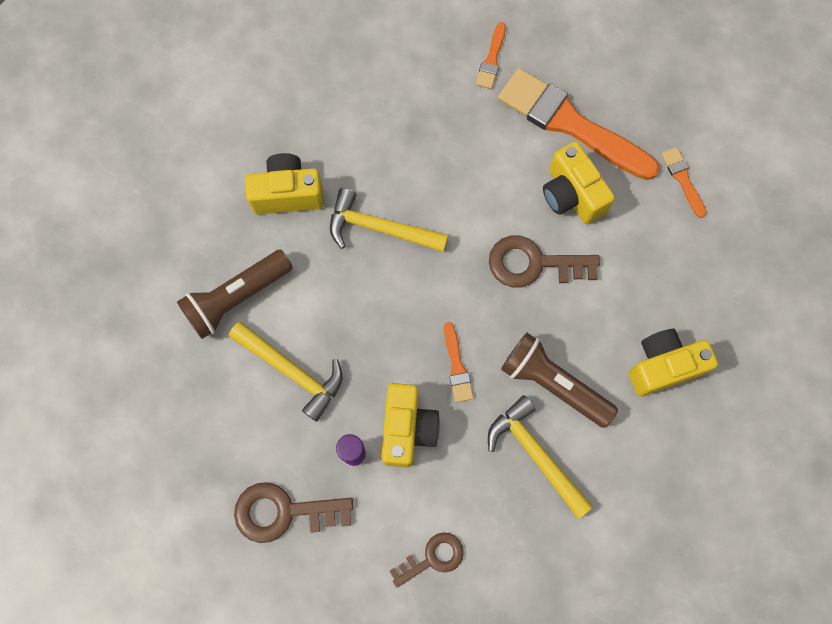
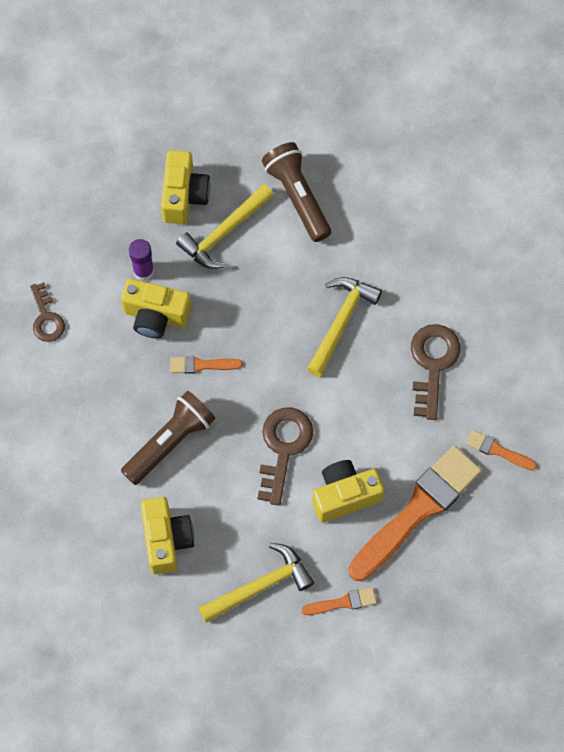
camera: 100 degrees right, 5 degrees down
(283, 512) = (108, 211): brown key -> brown key (433, 364)
(288, 194) = (388, 250): yellow camera -> yellow camera (184, 196)
(535, 454) = (112, 415): yellow hammer -> yellow hammer (261, 585)

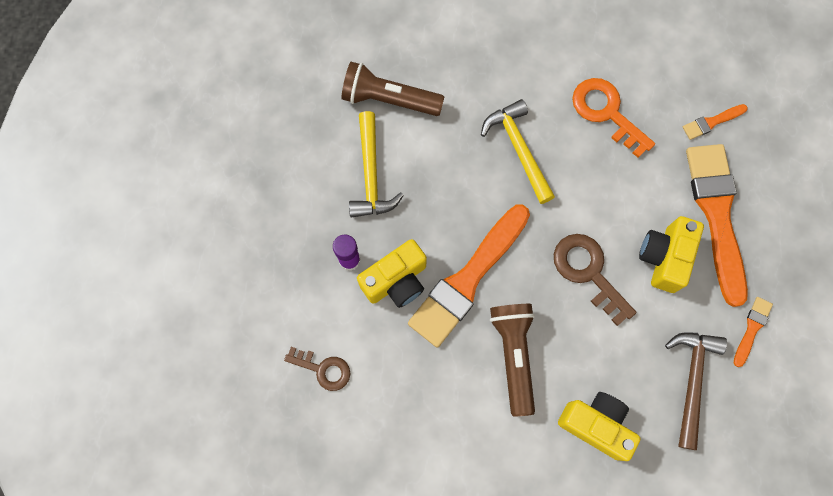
camera: 50 degrees left, 5 degrees up
(184, 196) = (313, 180): yellow camera -> none
(202, 365) = (468, 278): orange brush -> orange brush, size x2.30
(261, 585) = (691, 380): yellow hammer -> brown hammer
(433, 364) = (606, 112): brown key -> orange key

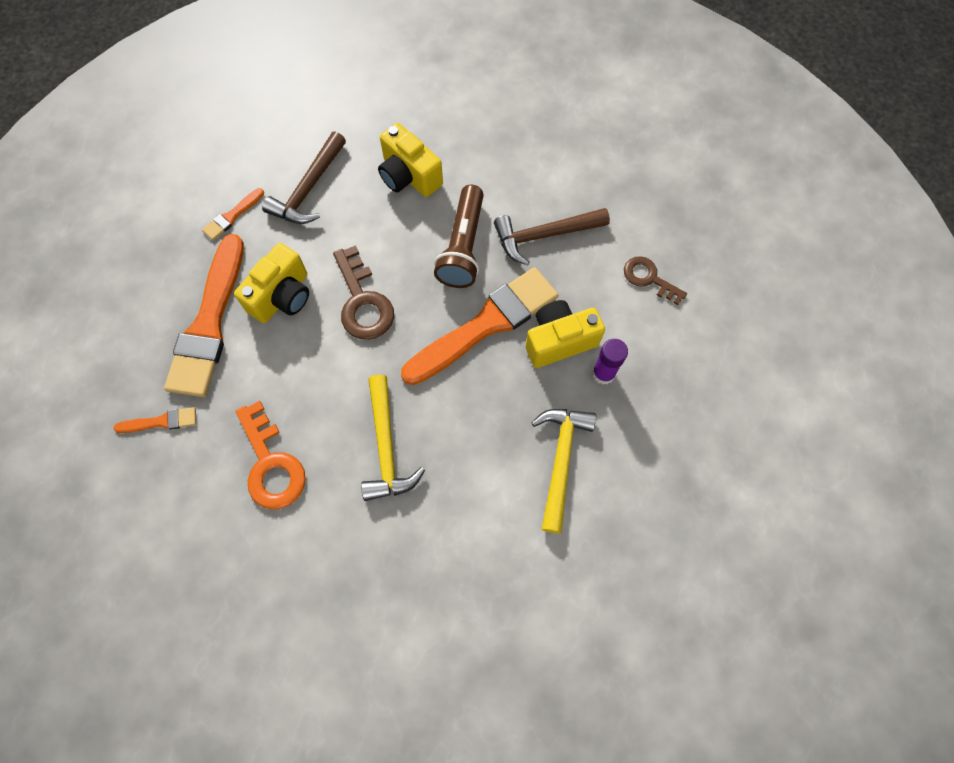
camera: 165 degrees left, 5 degrees down
(389, 99) = (518, 549): brown flashlight -> none
(437, 390) = (544, 236): none -> brown hammer

